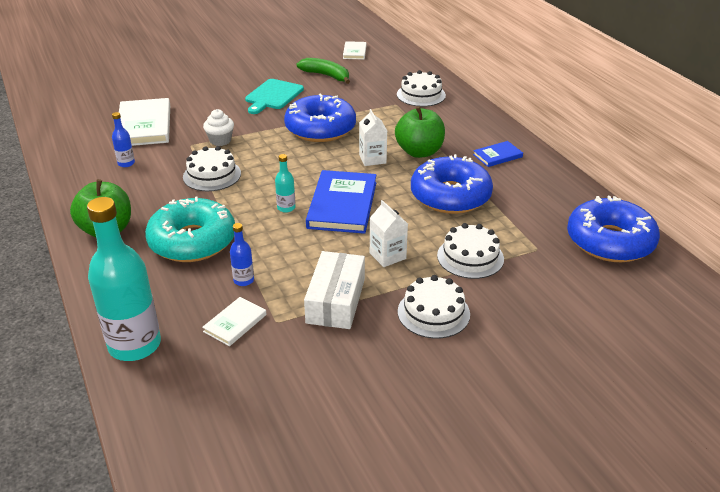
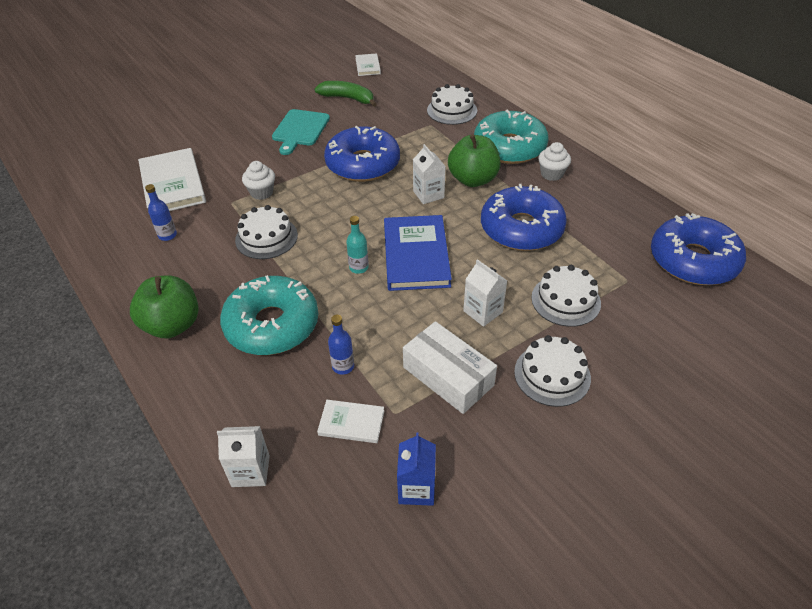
camera: 10 degrees left, 10 degrees up
(134, 345) = (250, 471): turquoise bottle -> white carton
(235, 323) = (351, 423): white book -> white book turned 75 degrees clockwise
(274, 380) = (416, 488): none -> blue carton
(335, 300) = (448, 376): white box -> white box turned 45 degrees counterclockwise
(465, 130) = (509, 147): none -> turquoise donut
(497, 156) = (552, 174): blue book -> white cupcake

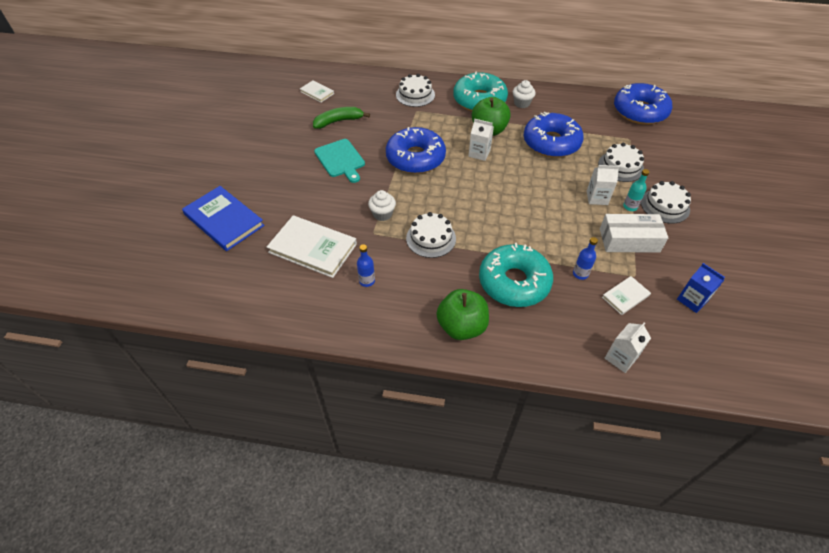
camera: 45 degrees left, 5 degrees up
(359, 267) = (507, 218): turquoise bottle -> turquoise bottle (630, 207)
(416, 255) = (525, 191): blue book -> blue book (224, 220)

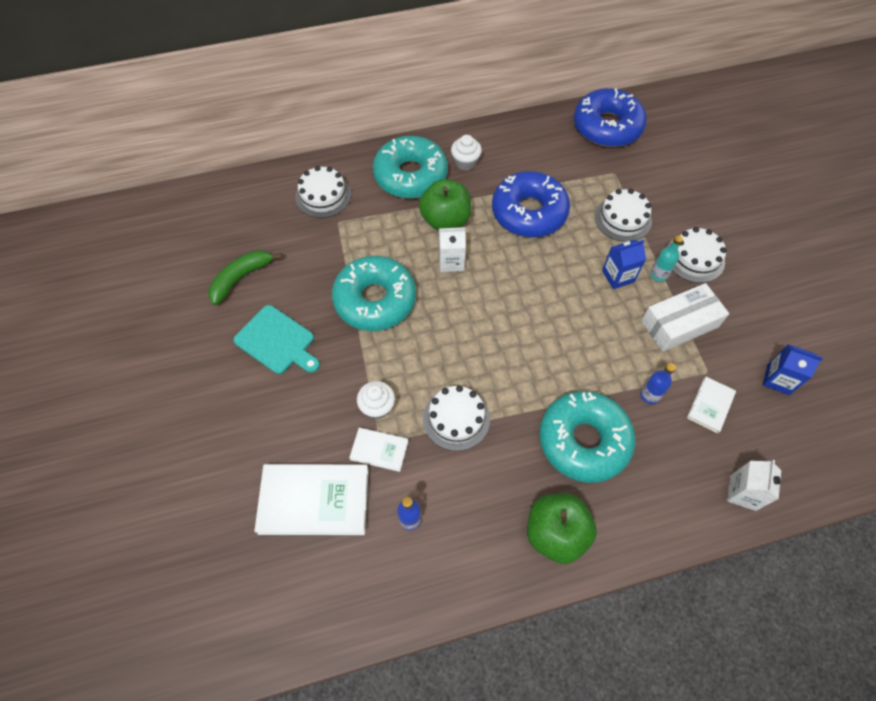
camera: 25 degrees left, 10 degrees up
(224, 220) = (166, 509): blue book -> none
(317, 92) = (184, 239): white book -> white book (379, 450)
(415, 158) = (375, 300): blue donut -> turquoise donut
(597, 198) = (618, 276): white carton -> blue carton

